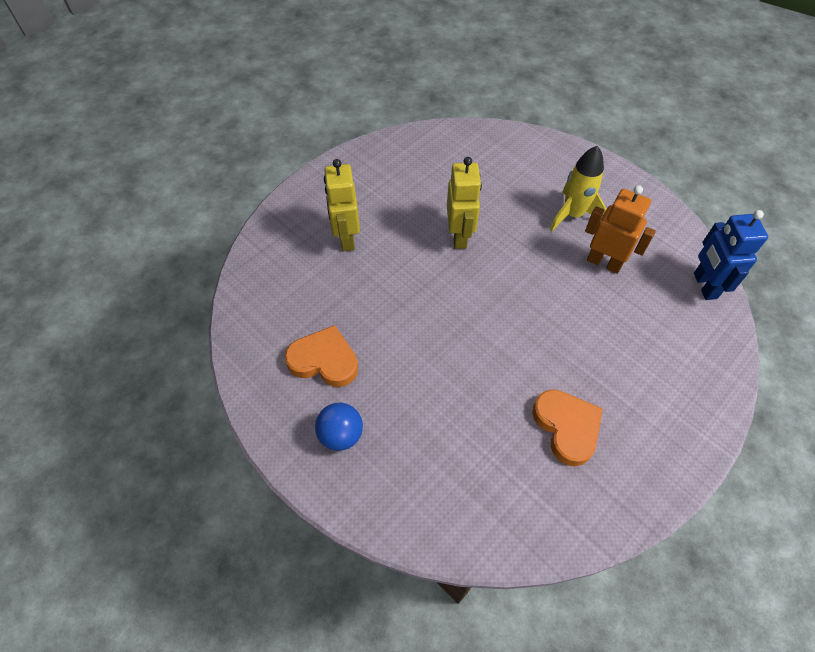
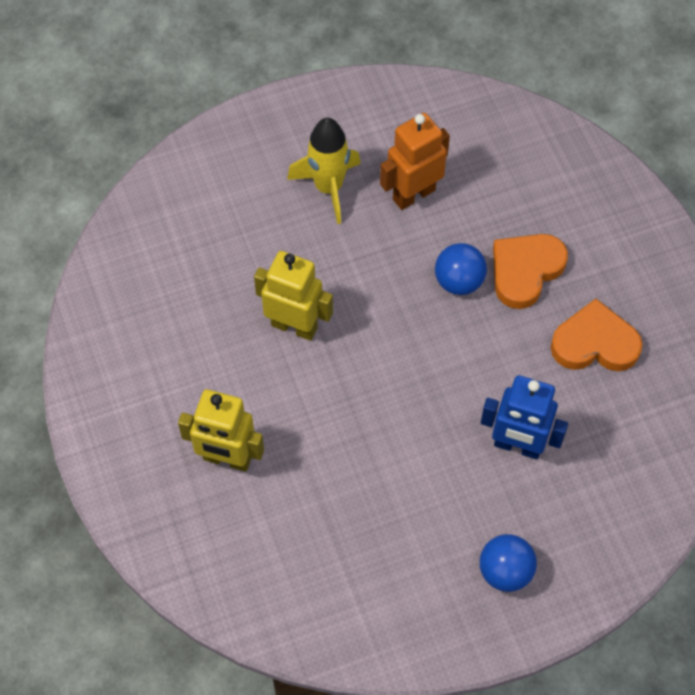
camera: 65 degrees left, 5 degrees up
(324, 360) = (400, 554): orange heart -> orange heart (525, 271)
(556, 315) = (459, 281): none -> blue ball
(704, 286) = (493, 117): blue robot -> blue robot (517, 446)

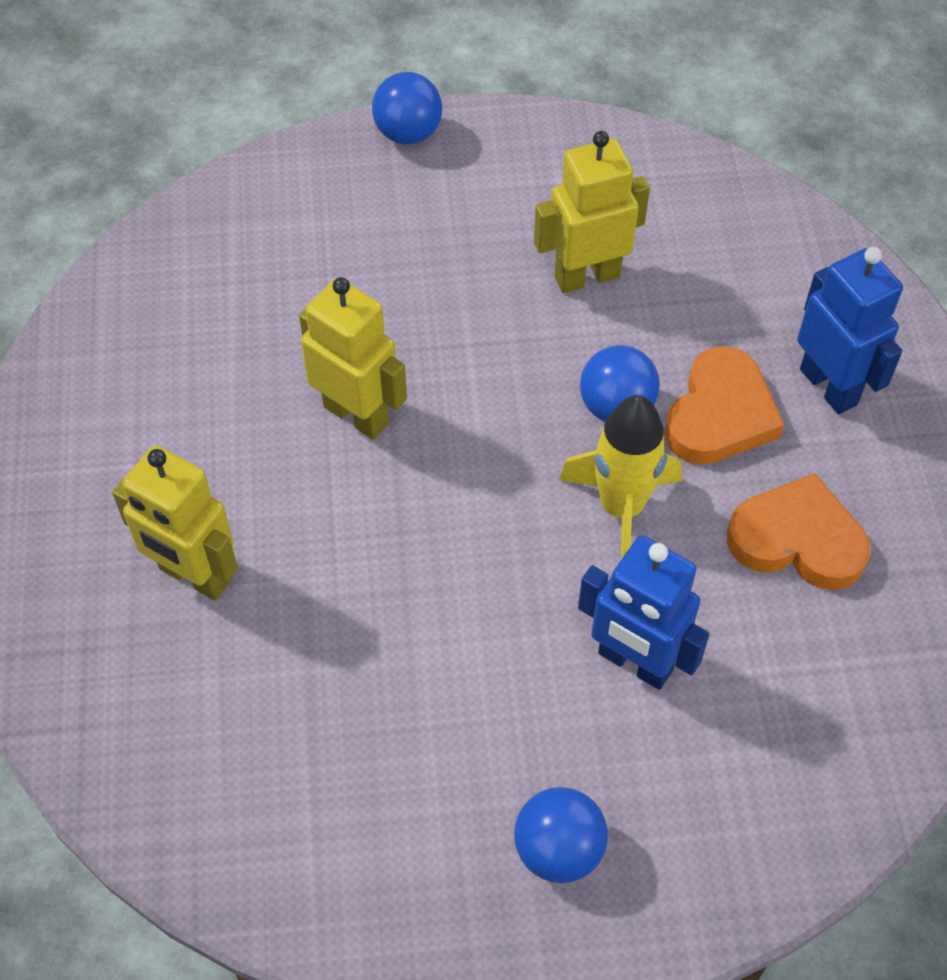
camera: 15 degrees right, 5 degrees down
(263, 116) = (408, 133): none -> blue ball
(328, 187) = (468, 242): yellow rocket -> yellow rocket (621, 508)
(413, 194) = (586, 276): orange robot -> yellow robot
(525, 271) = (720, 414): orange heart -> orange heart turned 150 degrees clockwise
(588, 235) = (829, 386): none -> blue robot

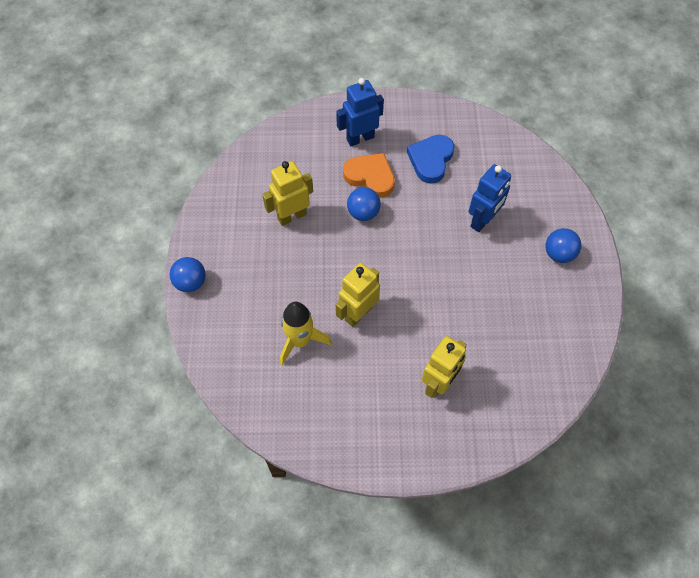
camera: 85 degrees left, 5 degrees up
(586, 276) = (291, 216): yellow robot -> yellow robot turned 75 degrees clockwise
(621, 508) = (413, 217): yellow rocket -> yellow rocket (300, 341)
(797, 540) = (431, 160): orange heart -> blue heart

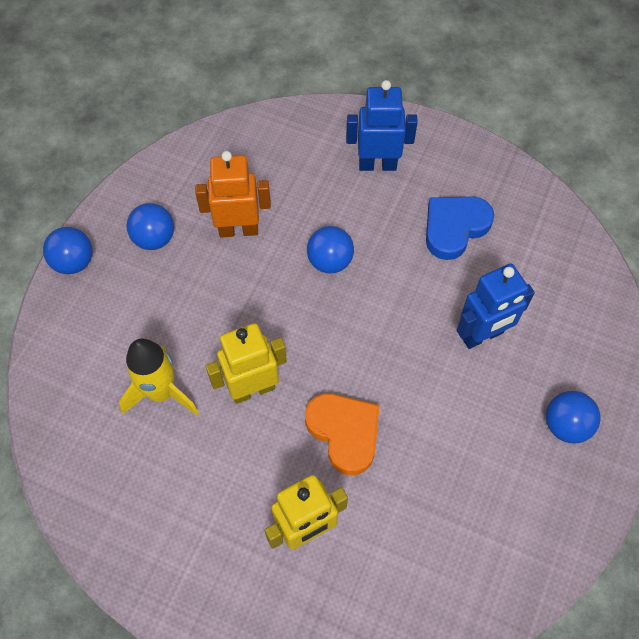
camera: 25 degrees right, 0 degrees up
(238, 244) = (154, 239): none -> blue ball
(291, 216) = (238, 229): yellow robot -> orange robot
(370, 177) = (364, 219): orange heart -> orange heart (344, 432)

